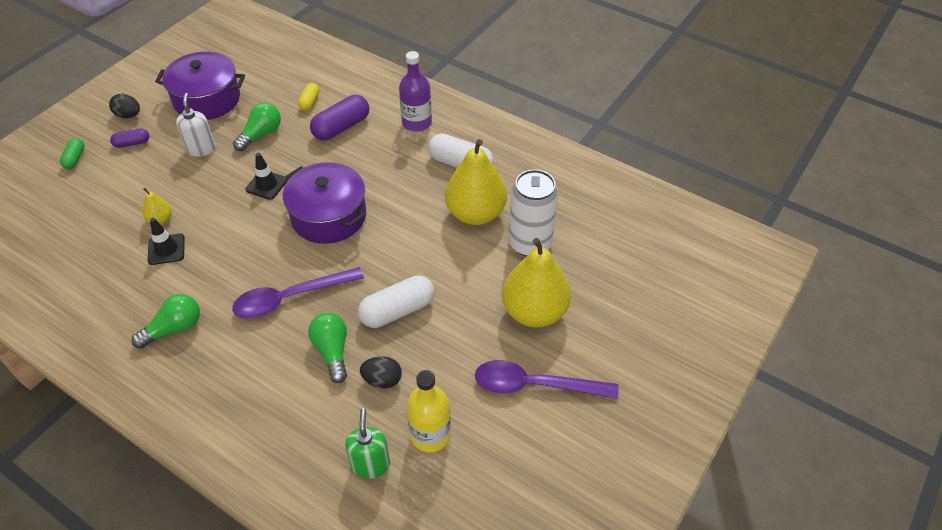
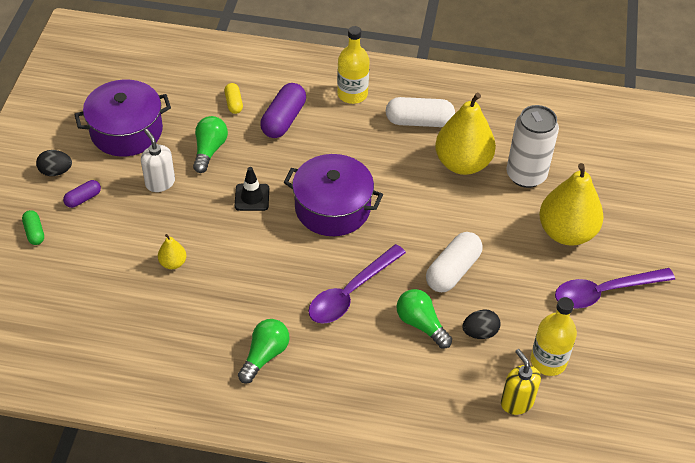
camera: 25 degrees left, 0 degrees up
(166, 249) = (201, 288): black traffic cone -> none
(370, 464) = (516, 402): green soap dispenser -> yellow soap dispenser
(417, 123) = (352, 94): purple bottle -> yellow bottle

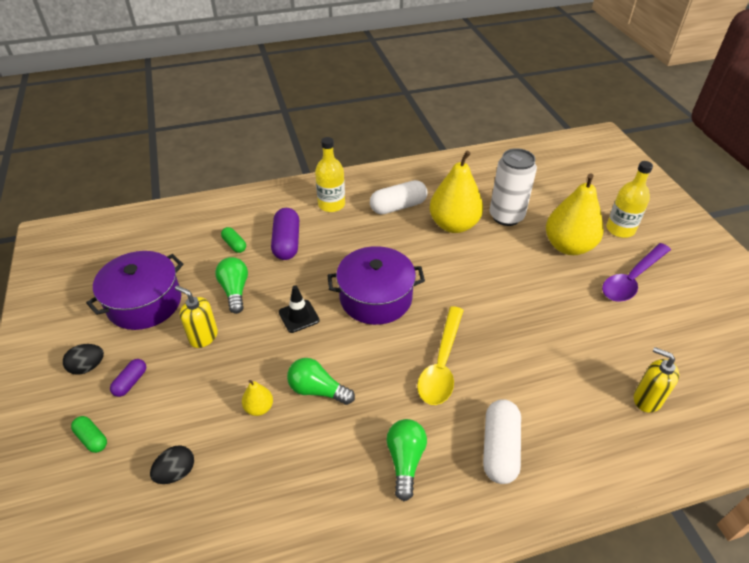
camera: 25 degrees left, 5 degrees down
(160, 183) = (203, 336): white soap dispenser -> yellow soap dispenser
(234, 103) = (234, 245): yellow capsule -> green capsule
(351, 292) = (441, 364): purple spoon -> yellow spoon
(421, 324) = (520, 366): green light bulb -> green light bulb (317, 390)
(452, 271) = (510, 310): white capsule -> white capsule (499, 448)
(480, 332) = (570, 352): black egg -> black egg (176, 472)
(548, 361) = (640, 352): yellow bottle -> yellow bottle (620, 229)

